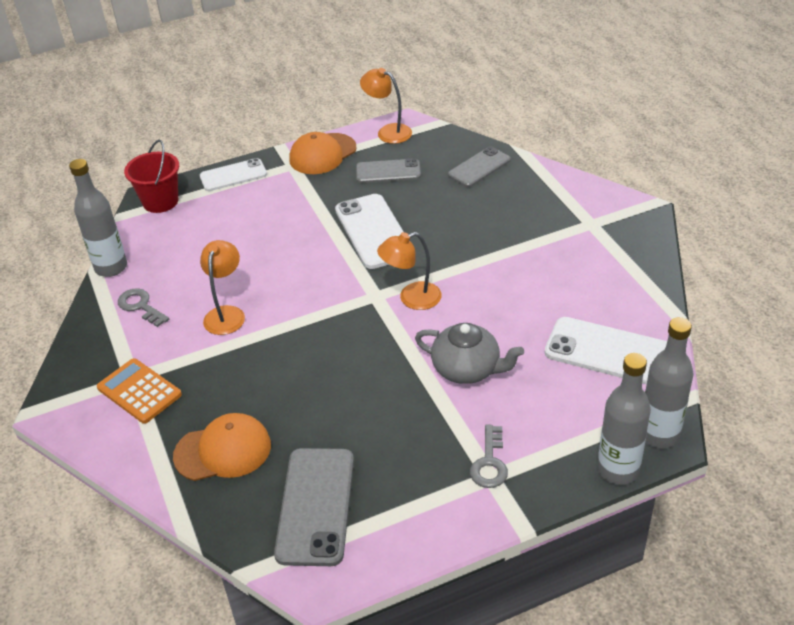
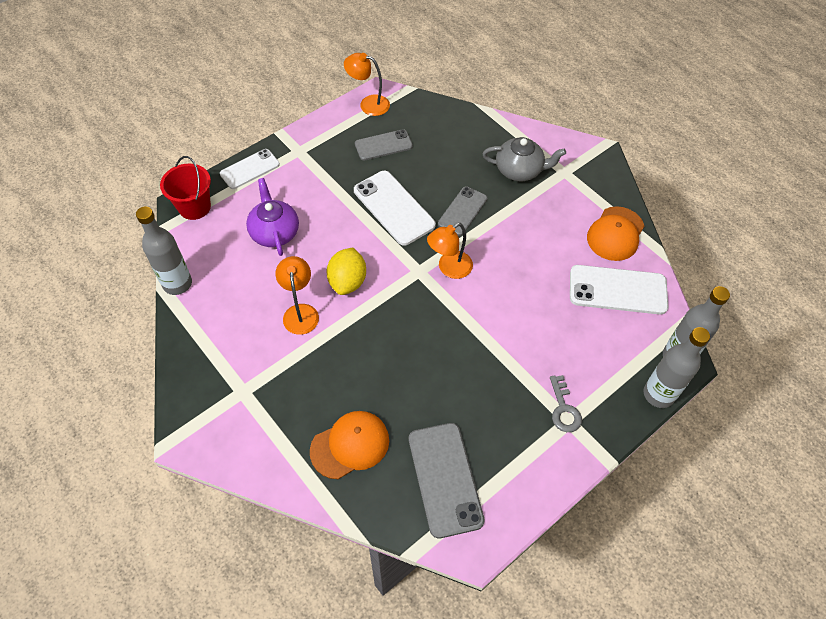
camera: 20 degrees left, 15 degrees up
(139, 391) = (255, 404): orange calculator -> none
(140, 306) = (221, 318): grey key -> none
(233, 236) = (274, 232): none -> purple teapot
(291, 293) = (347, 281): none -> yellow lemon
(322, 154) = (320, 135): orange cap -> orange cap (615, 234)
(467, 369) = (517, 327): grey teapot -> grey teapot (519, 170)
(479, 167) = (457, 130): grey phone -> grey phone (462, 211)

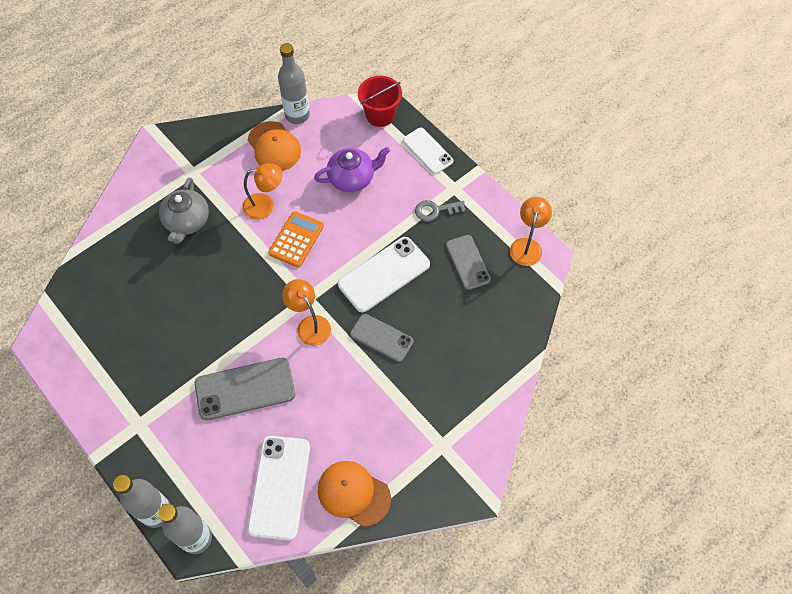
camera: 90 degrees right, 5 degrees up
(347, 281) = (296, 239): yellow lemon -> orange calculator
(350, 445) = (136, 251): orange cap -> orange cap (274, 147)
(445, 479) = (98, 321): grey phone -> grey phone (245, 389)
(519, 170) = (441, 397): grey teapot -> grey teapot (187, 221)
(564, 409) = (150, 421): grey key -> grey key (435, 210)

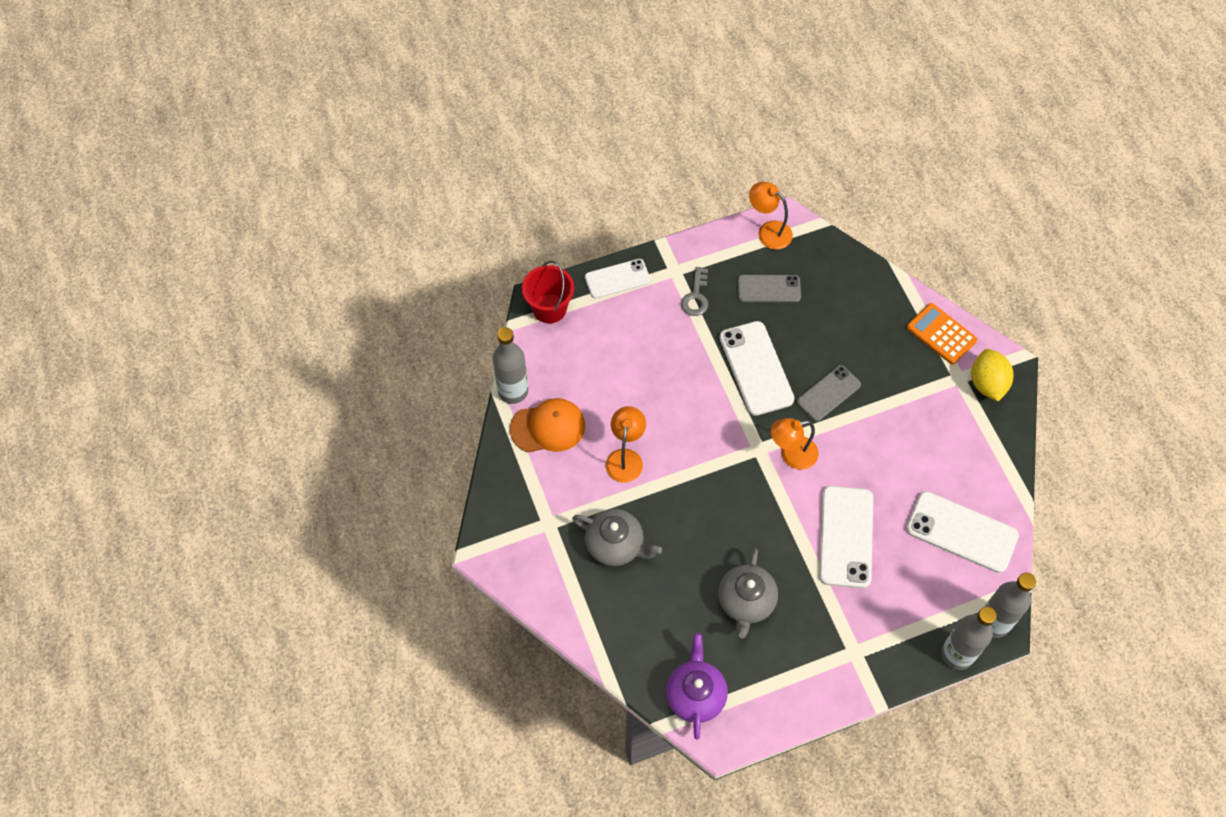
camera: 70 degrees left, 0 degrees up
(163, 327) = (746, 602): none -> grey teapot
(245, 389) = (846, 537): grey phone -> white phone
(296, 239) = (682, 439): orange calculator -> orange calculator (941, 334)
(352, 178) = (623, 361): purple teapot -> purple teapot (695, 694)
(353, 493) = (986, 468): orange cap -> none
(445, 473) = (987, 383): none -> yellow lemon

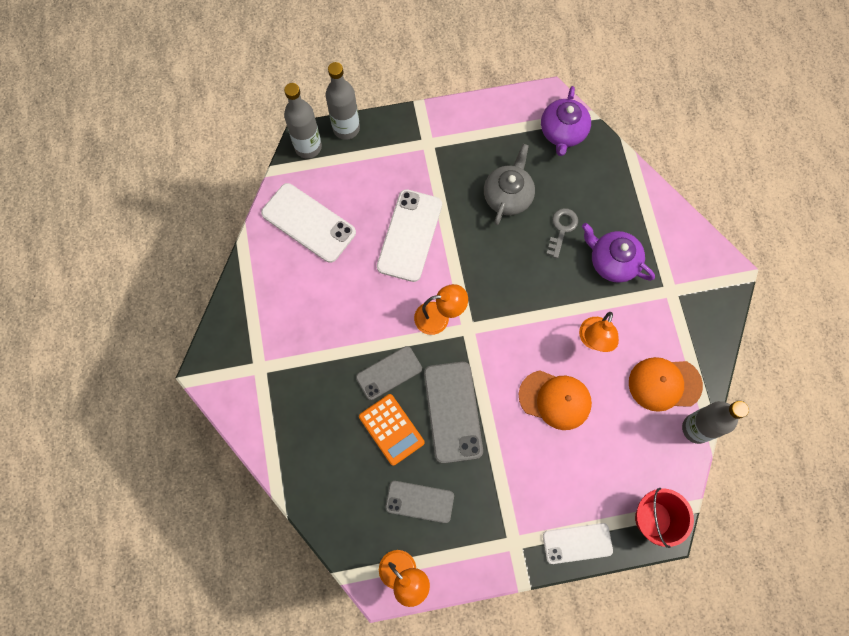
camera: 170 degrees left, 10 degrees up
(615, 545) = (612, 261): grey teapot -> purple teapot
(657, 395) = (555, 400): none -> orange cap
(696, 297) = (497, 505): grey key -> grey key (562, 229)
(756, 368) = (453, 412): white phone -> grey phone
(941, 334) = (260, 417): orange calculator -> orange calculator (391, 429)
(987, 383) = (235, 357): yellow lemon -> none

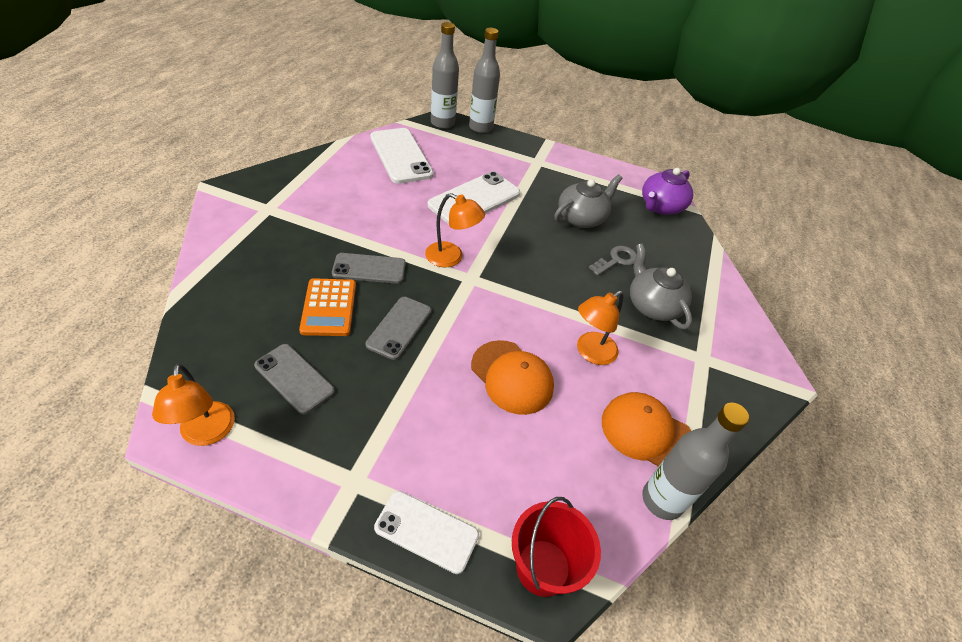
camera: 25 degrees right, 25 degrees down
(453, 412) = (399, 327): grey phone -> grey phone, size x0.65
(612, 261) = (652, 306): purple teapot -> grey teapot

